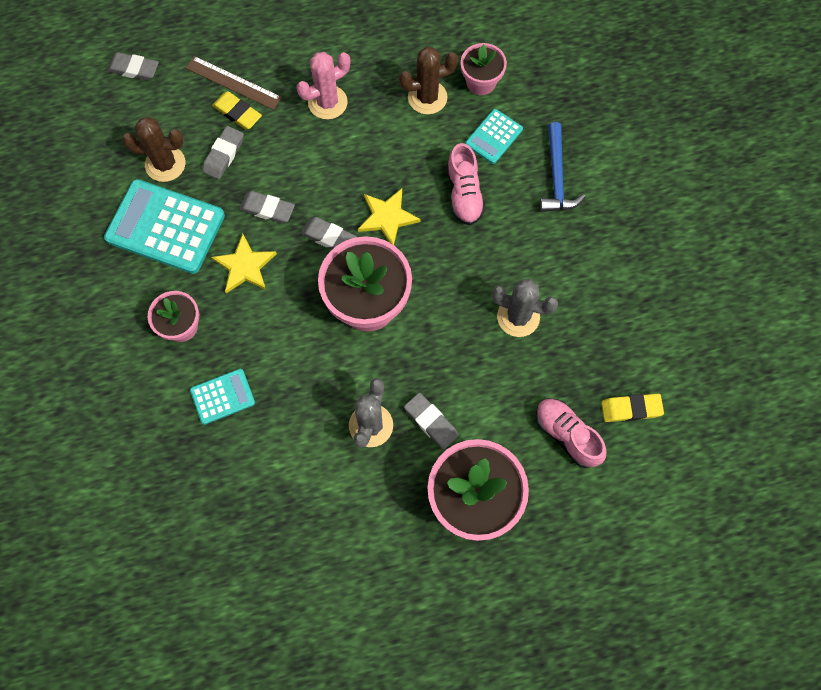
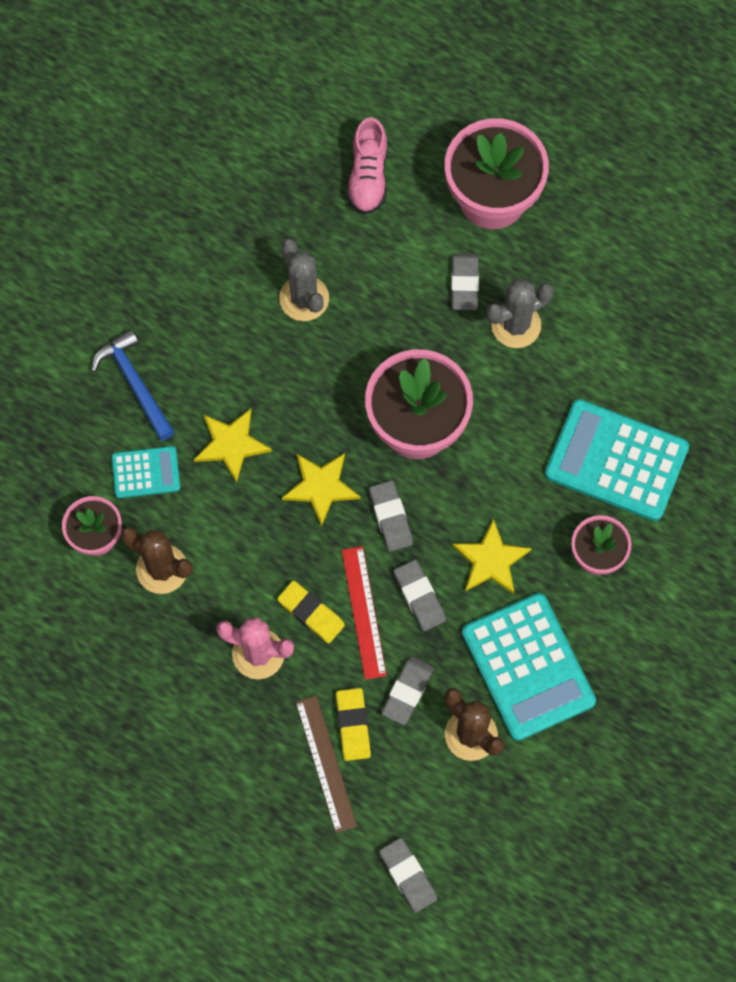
camera: 135 degrees left, 0 degrees up
(222, 396) = (616, 460): turquoise calculator -> turquoise calculator, size x1.91
(224, 155) = (407, 692): grey eraser -> grey eraser turned 45 degrees counterclockwise
(291, 173) = (363, 612): none -> red ruler
(464, 194) = (231, 444): pink shoe -> yellow star
(556, 177) = (135, 383): blue hammer -> blue hammer turned 75 degrees counterclockwise
(631, 409) = (296, 149): yellow eraser -> yellow eraser (311, 613)

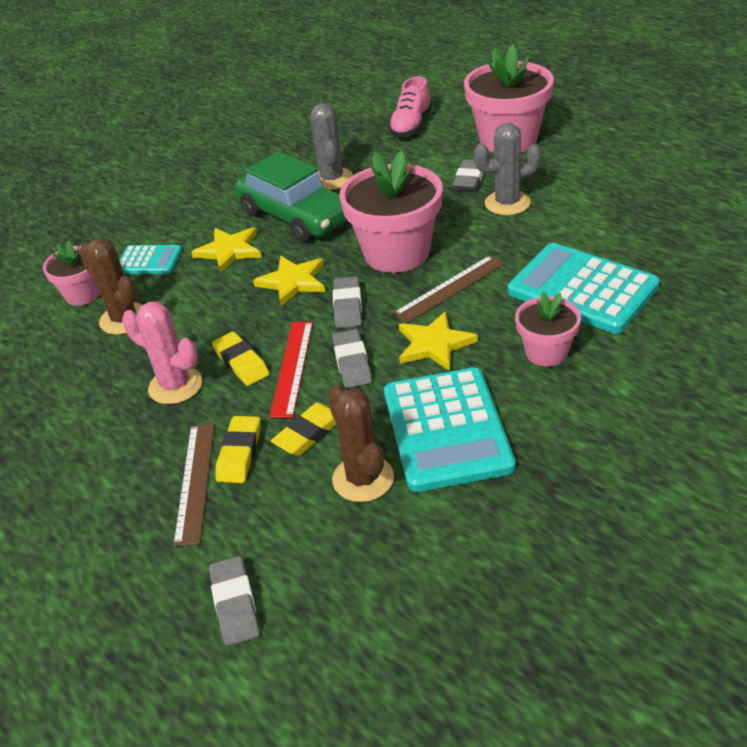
camera: 20 degrees right, 30 degrees down
(135, 383) = (172, 213): blue hammer -> none
(285, 374) = (296, 216): none -> green car
(407, 692) = (309, 433): grey eraser -> yellow eraser
(486, 476) = (450, 288): none -> brown ruler

